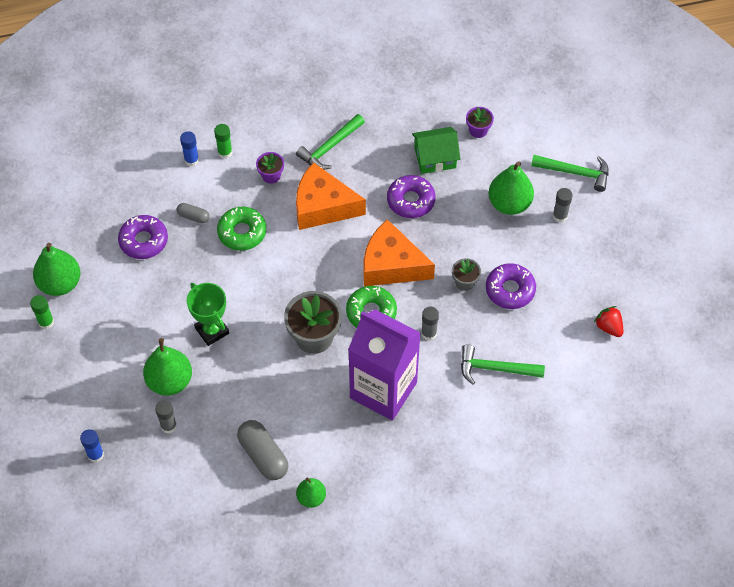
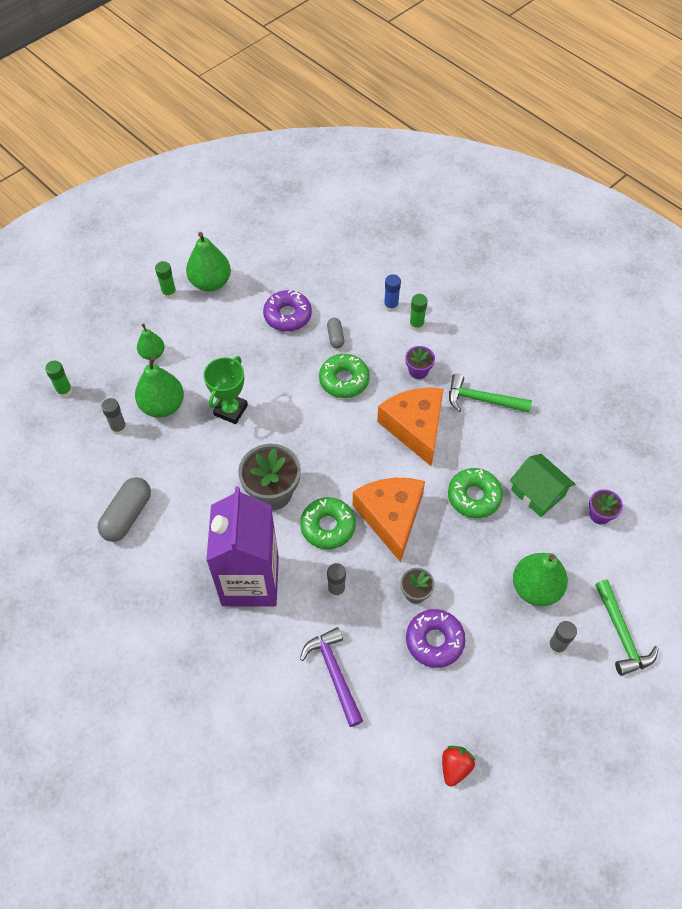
camera: 60 degrees right, 0 degrees up
(95, 455) = (64, 391): blue glue stick -> green glue stick
(311, 497) = (104, 577): green pear -> green pear (152, 354)
(411, 201) = (474, 496): purple donut -> green donut
(495, 368) = (334, 673): green hammer -> purple hammer

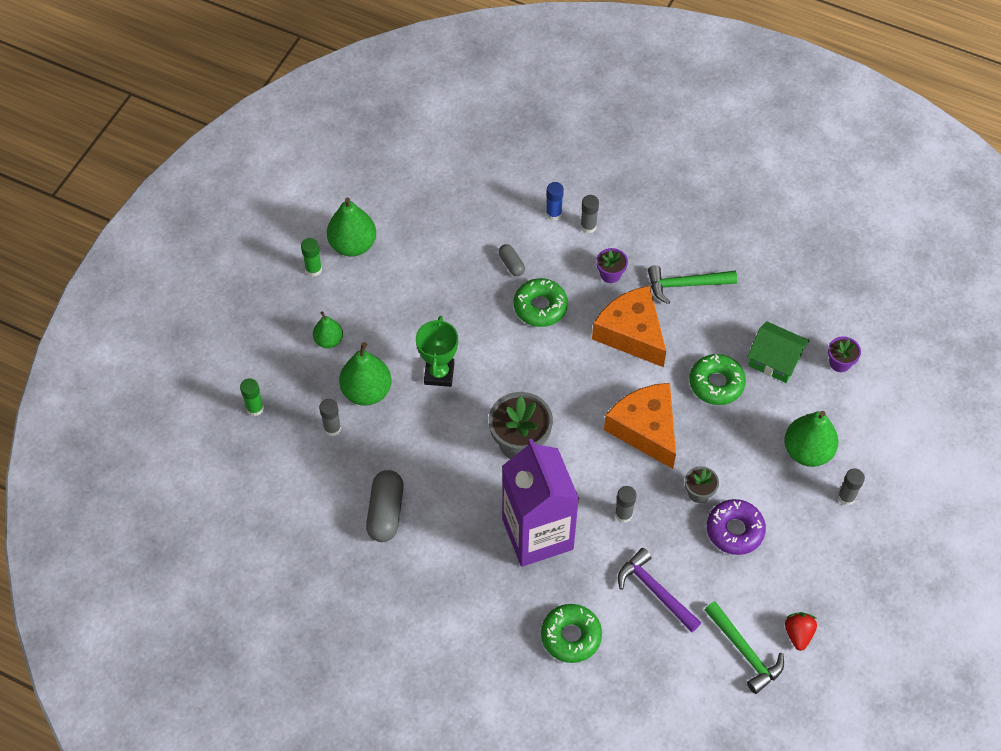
camera: 20 degrees left, 0 degrees up
(287, 315) = (451, 256): purple donut -> none
(328, 526) = (589, 458): green donut -> green donut (571, 636)
(416, 325) = (588, 226): green glue stick -> grey glue stick
(621, 634) = (899, 467): green hammer -> green hammer (744, 651)

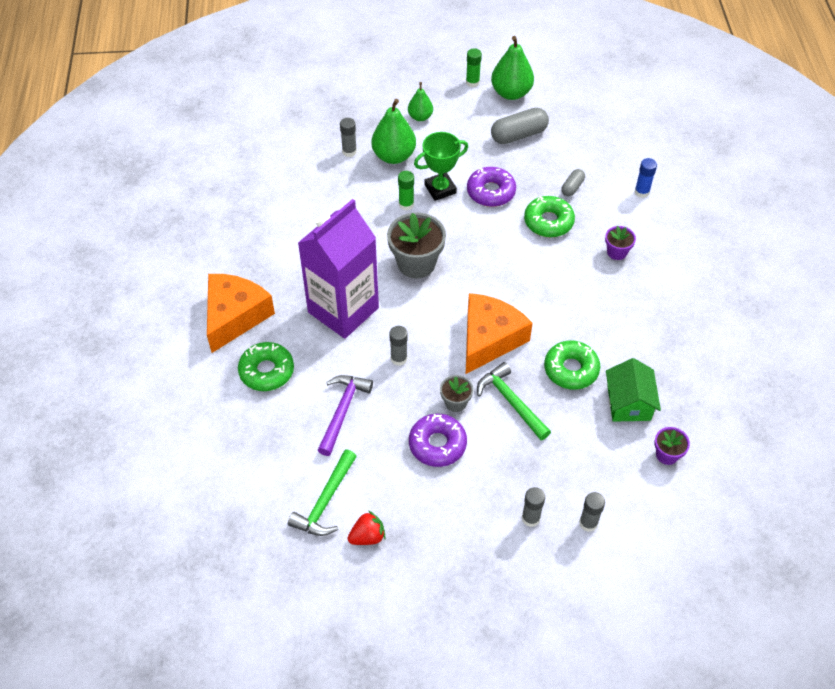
camera: 60 degrees right, 5 degrees down
(255, 408) = (335, 105): green glue stick -> green glue stick (406, 204)
(386, 512) = (301, 212): grey capsule -> grey capsule (518, 135)
(472, 333) = (491, 192): none -> purple donut
(588, 226) = (649, 218): grey glue stick -> grey glue stick (588, 523)
(631, 333) = (572, 290): orange cheese -> orange cheese (234, 316)
(686, 285) = (650, 306): green hammer -> green hammer (511, 402)
(807, 451) = (555, 467): green pear -> none

